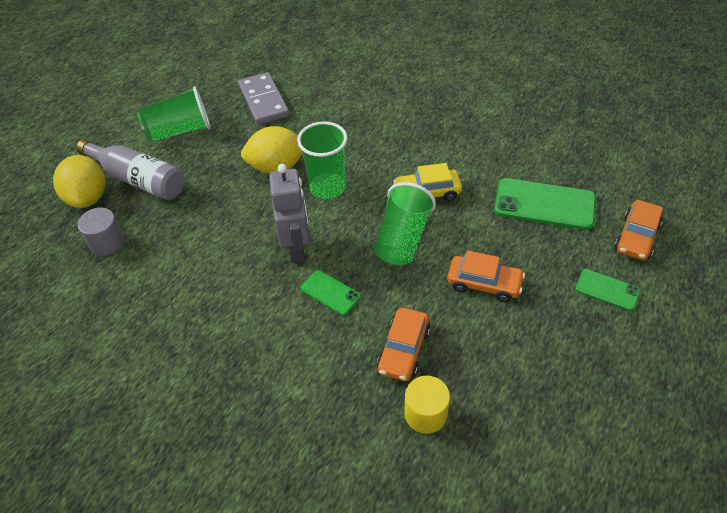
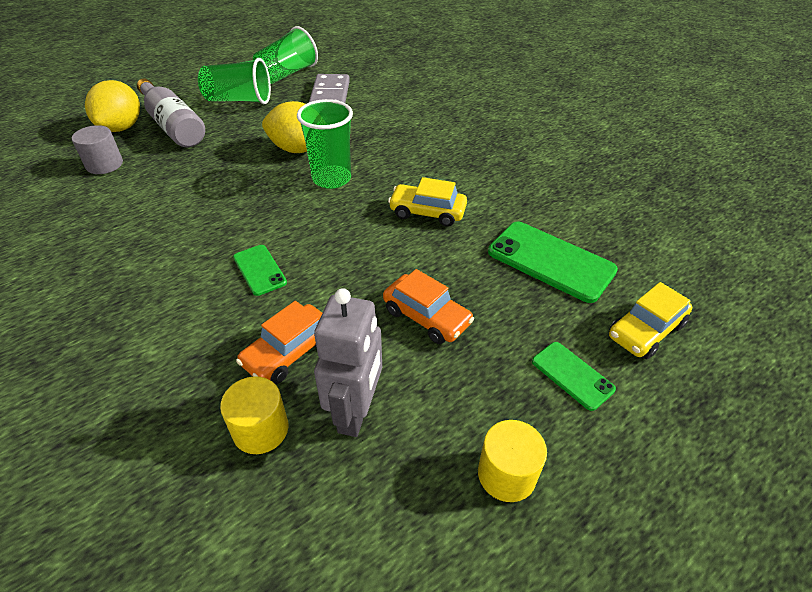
camera: 20 degrees right, 5 degrees down
(297, 248) = (260, 221): grey robot -> grey robot (356, 412)
(402, 238) = (370, 245): green cup -> green cup (287, 74)
(604, 375) = (506, 474): none -> yellow cylinder
(636, 237) = (645, 330): orange car -> yellow car

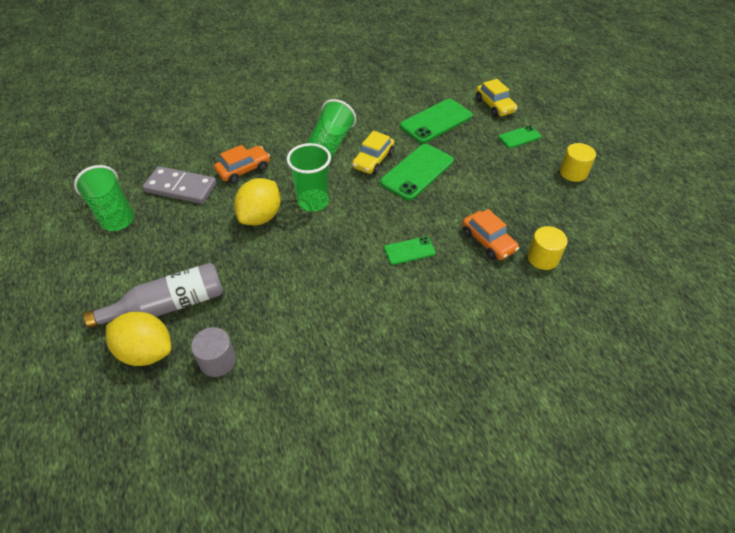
camera: 75 degrees left, 5 degrees up
(239, 100) = (145, 252): green cup -> green cup (331, 143)
(356, 412) = (534, 218): grey robot -> none
(420, 256) = (417, 172): none -> green phone
(426, 317) = (470, 179): orange car -> orange car (244, 169)

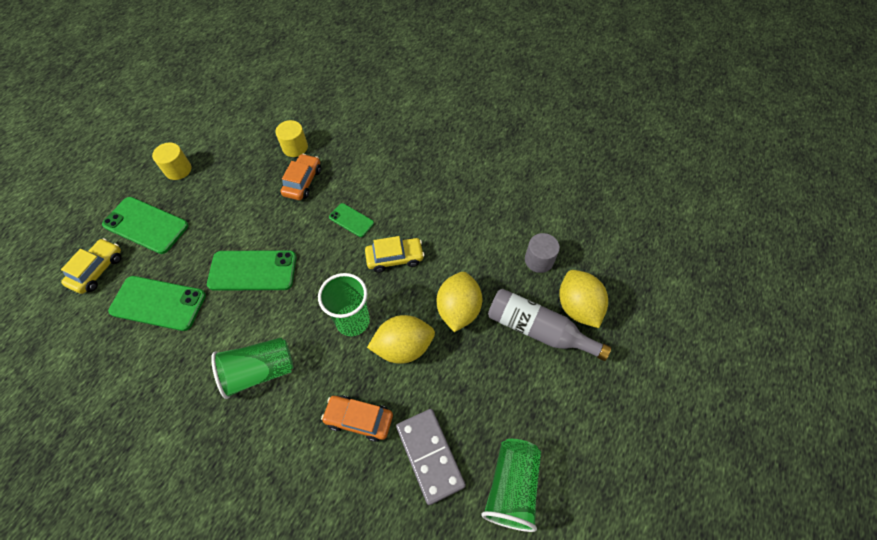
camera: 130 degrees left, 10 degrees up
(248, 266) = (458, 309): none -> yellow lemon
(373, 160) = (260, 315): yellow car -> yellow car (395, 258)
(519, 137) = (146, 225): green phone -> green phone, size x1.82

